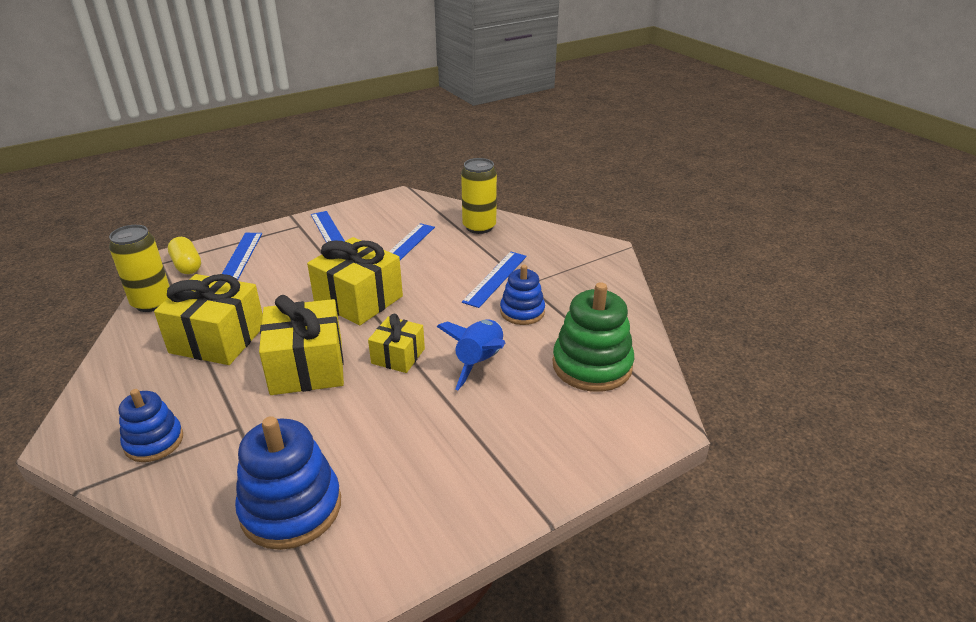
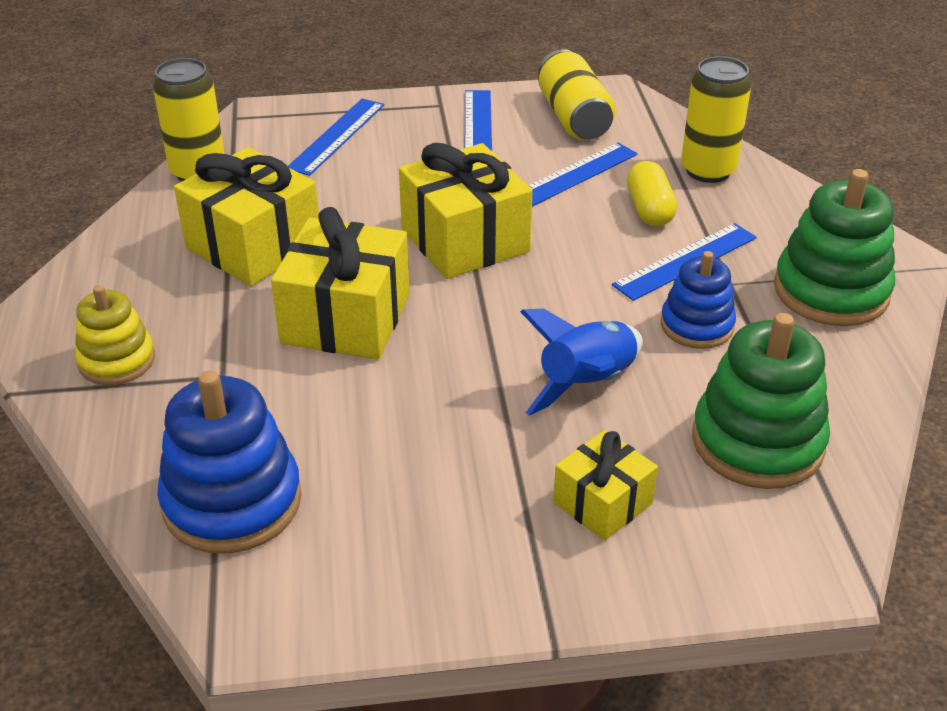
camera: 25 degrees right, 5 degrees up
(154, 441) = (117, 360): blue stacking toy -> yellow stacking toy
(187, 265) = (265, 129): yellow capsule -> yellow capsule (649, 209)
(386, 215) = (574, 117): none -> yellow can
(398, 356) = (475, 339): yellow gift -> yellow gift (602, 503)
(581, 274) = (831, 291): none -> green stacking toy

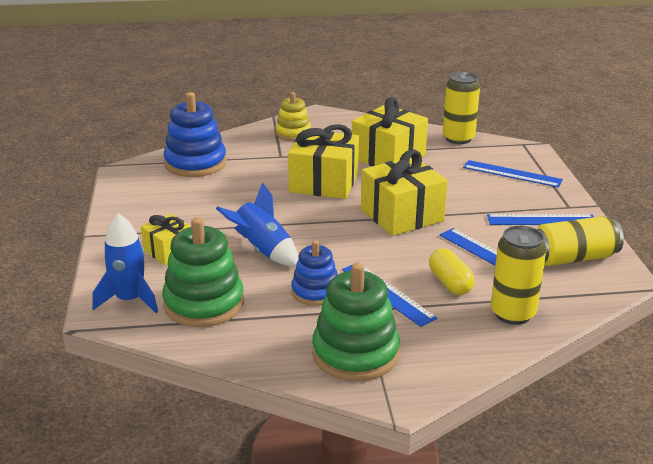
camera: 90 degrees right, 10 degrees down
(649, 209) = (450, 283): yellow capsule -> yellow capsule turned 75 degrees clockwise
(769, 537) = (130, 300): none -> blue rocket

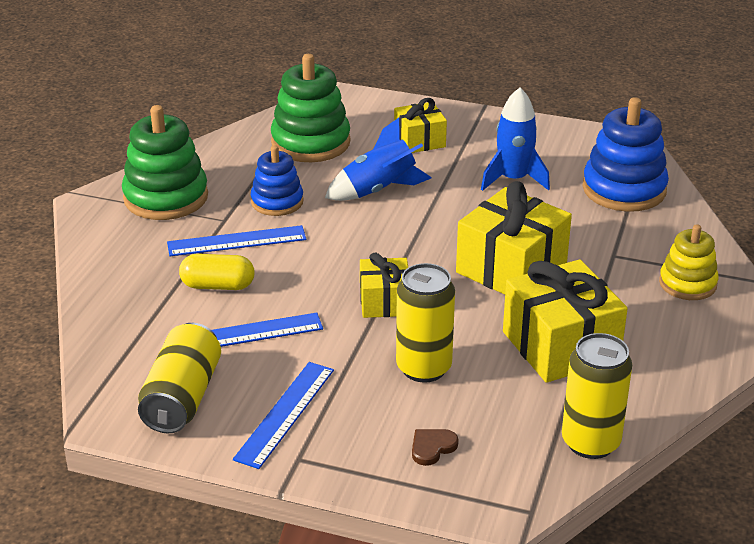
camera: 115 degrees right, 5 degrees up
(130, 300) = (349, 110): blue rocket -> blue rocket (513, 179)
(402, 215) = (384, 302): yellow gift -> yellow gift, size x0.58
(512, 174) = (432, 447): blue ruler -> brown heart
(512, 313) = (131, 305): yellow can -> yellow can (423, 368)

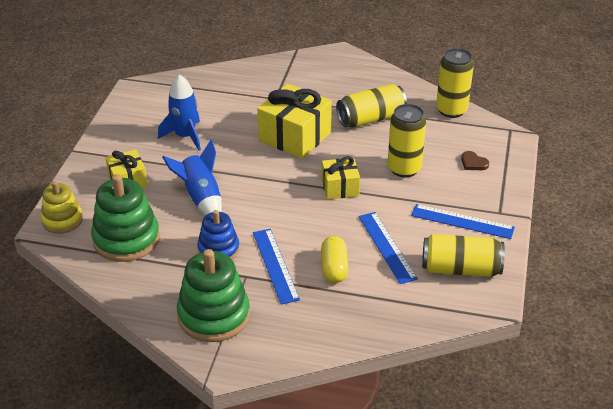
camera: 95 degrees left, 5 degrees up
(560, 346) = (371, 119): yellow gift -> yellow can
(624, 189) = (198, 92): blue stacking toy -> none
(687, 283) = (302, 74): yellow stacking toy -> yellow stacking toy (62, 220)

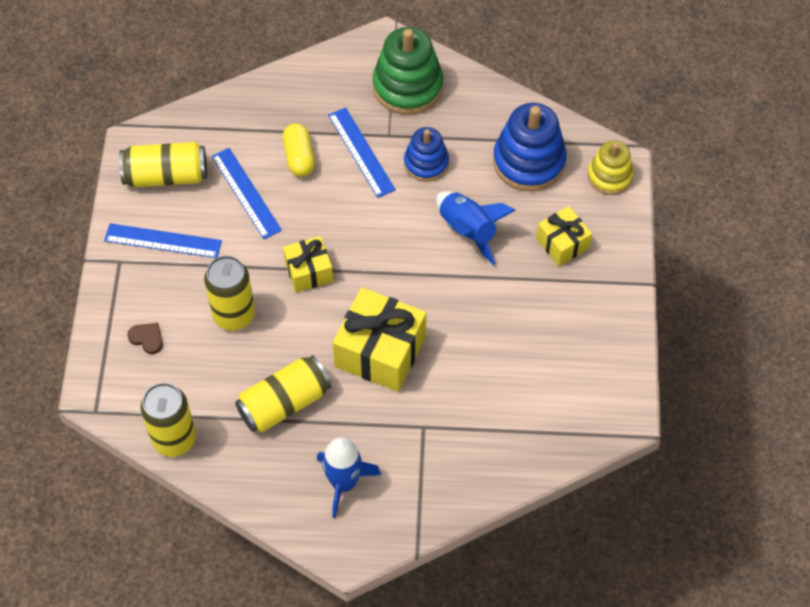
camera: 170 degrees right, 20 degrees up
(126, 239) = (529, 162): green stacking toy -> blue stacking toy
(185, 136) = (521, 330): blue rocket -> blue rocket (344, 483)

